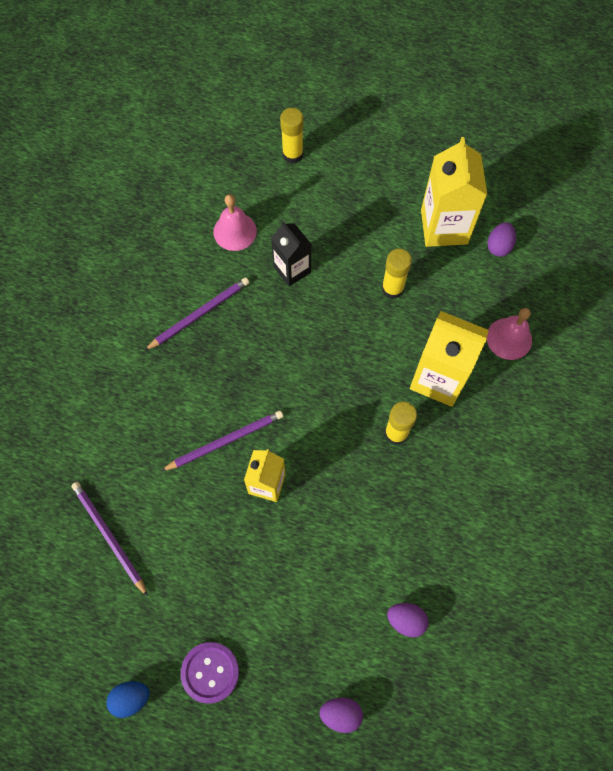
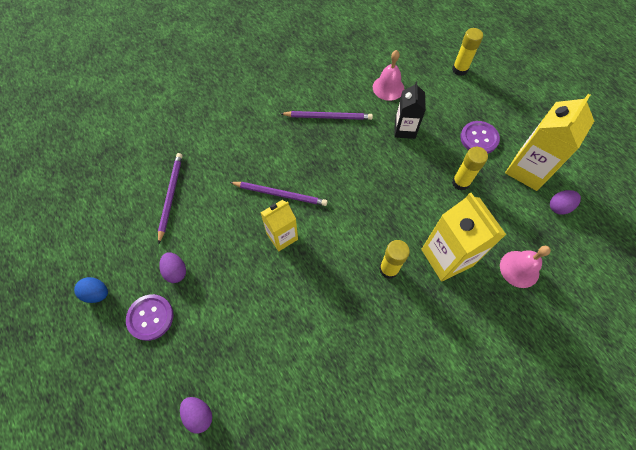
camera: 40 degrees right, 5 degrees down
(373, 225) = (479, 138): none -> purple button
(406, 620) = (292, 392): purple egg -> purple egg (176, 271)

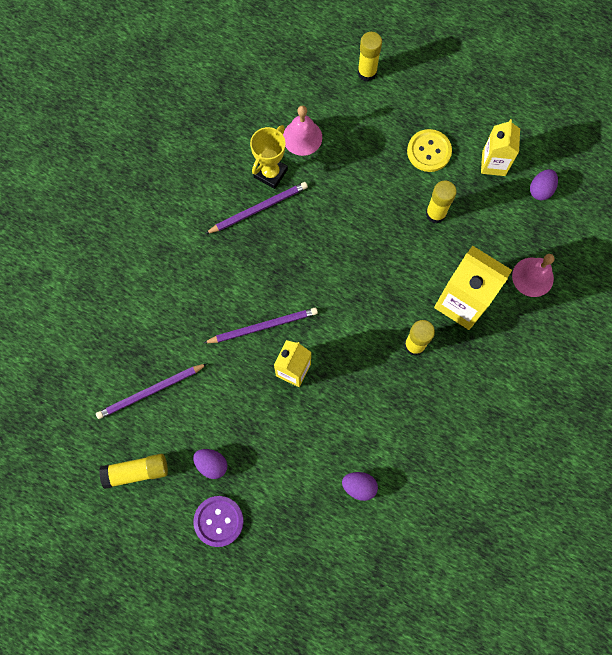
camera: 30 degrees left, 10 degrees up
(97, 293) = (149, 530): blue egg -> none
(120, 245) = (136, 471): none -> yellow glue stick
(171, 196) = (150, 391): purple pencil -> purple pencil turned 90 degrees counterclockwise
(199, 414) = (323, 575): purple egg -> purple egg (359, 486)
(351, 99) = (270, 173): none -> yellow trophy
(404, 129) = (348, 181): black carton -> none
(479, 138) = (429, 151): purple button -> yellow button
(528, 170) = (493, 163): yellow carton -> yellow carton, size x0.63

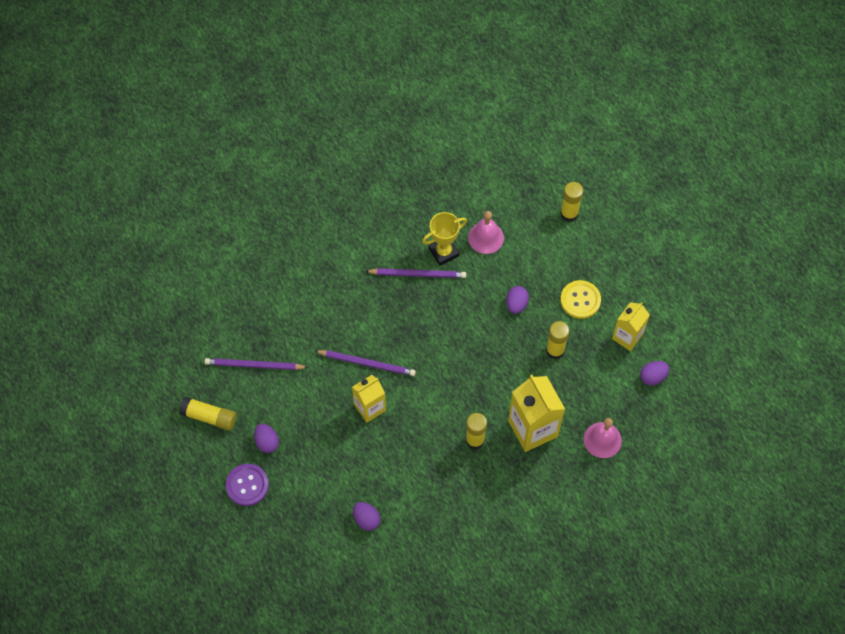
camera: 30 degrees right, 10 degrees down
(371, 188) = (516, 304): none -> purple egg

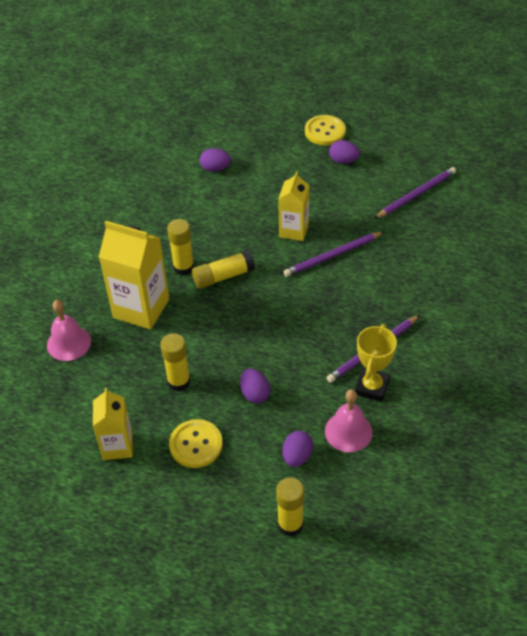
camera: 140 degrees right, 15 degrees down
(209, 417) = (404, 146): yellow glue stick -> yellow glue stick (223, 276)
(247, 485) = (325, 131): purple button -> yellow button
(653, 377) = (61, 428): purple egg -> purple egg (297, 456)

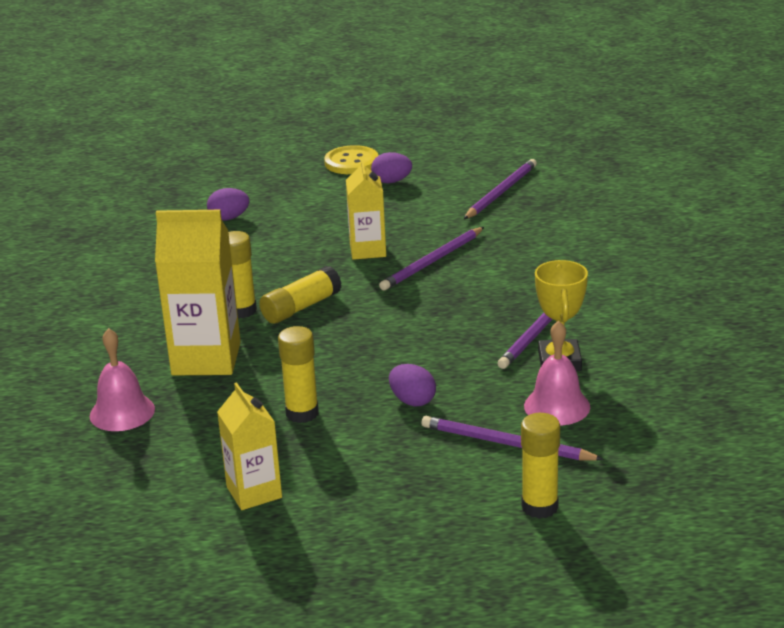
camera: 20 degrees left, 20 degrees down
(196, 445) = (363, 465): yellow button -> none
(297, 456) = (506, 443): purple egg -> purple pencil

